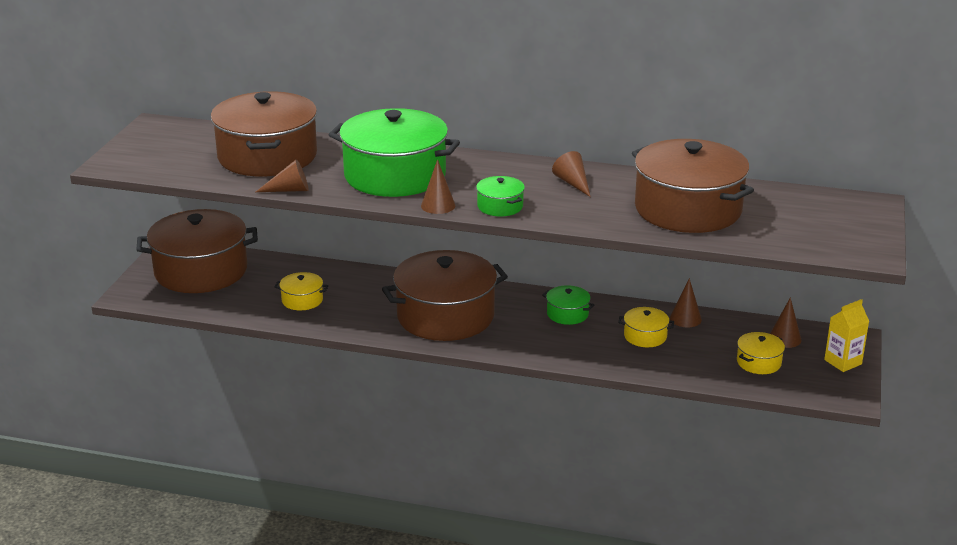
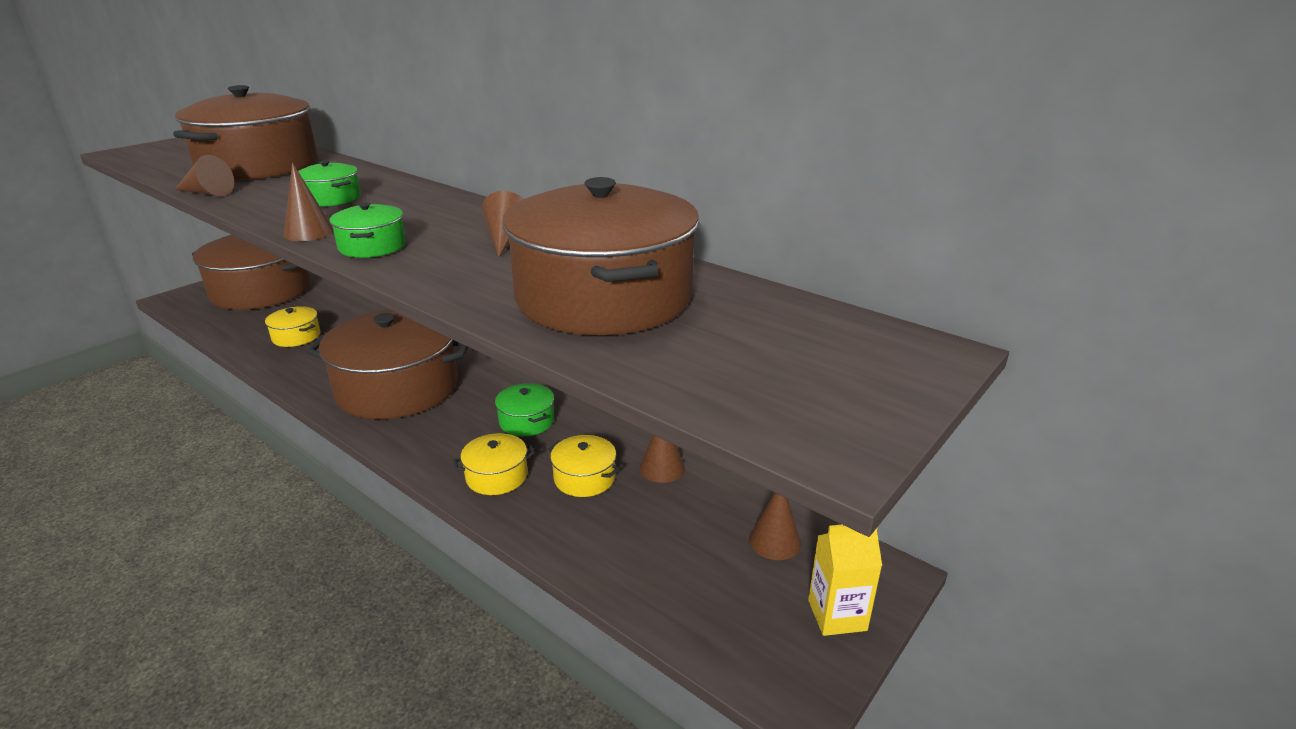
camera: 25 degrees right, 0 degrees up
(395, 175) = (332, 198): green pot -> green pot, size x0.43
(759, 362) = (700, 570): yellow pot -> yellow pot (496, 476)

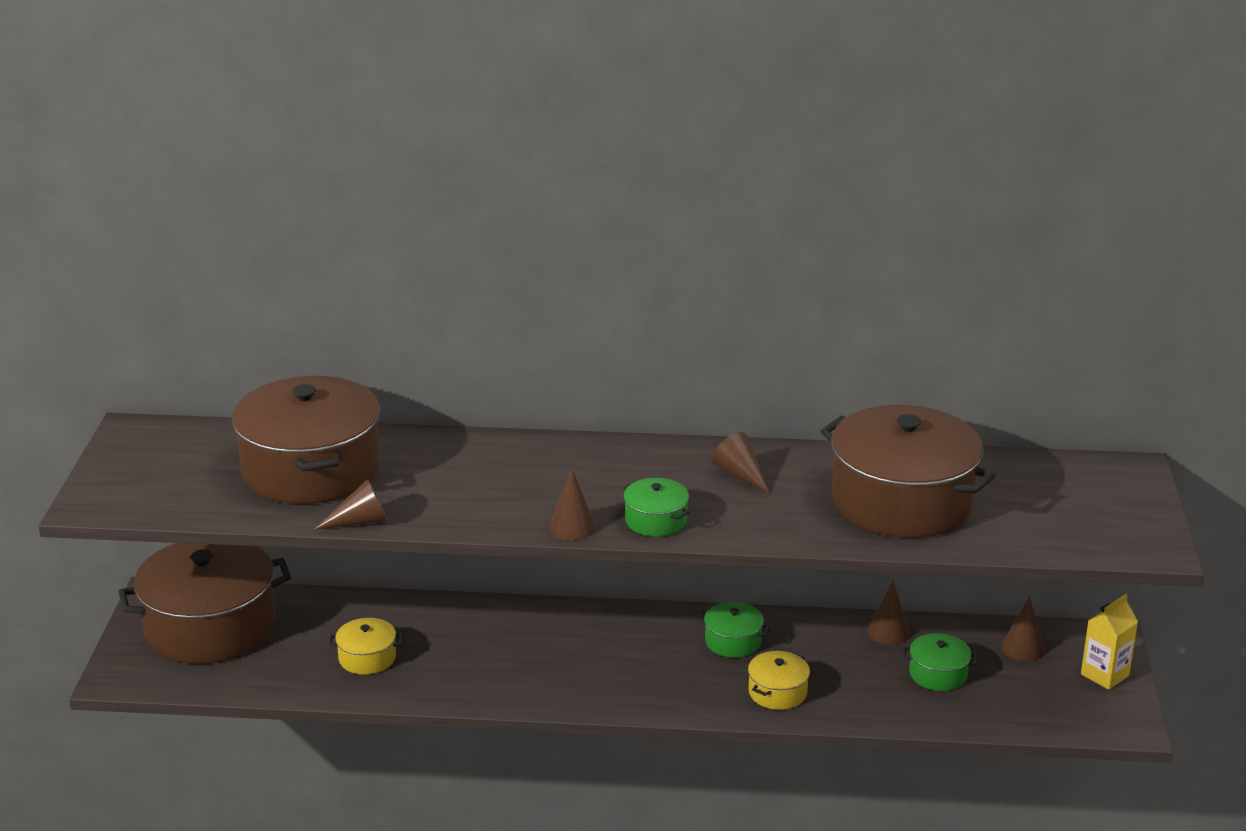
camera: 35 degrees left, 0 degrees up
(332, 198) = (498, 484): green pot -> green pot (938, 674)
(397, 388) = (571, 662): brown pot -> none
(584, 478) = (843, 664): yellow pot -> none

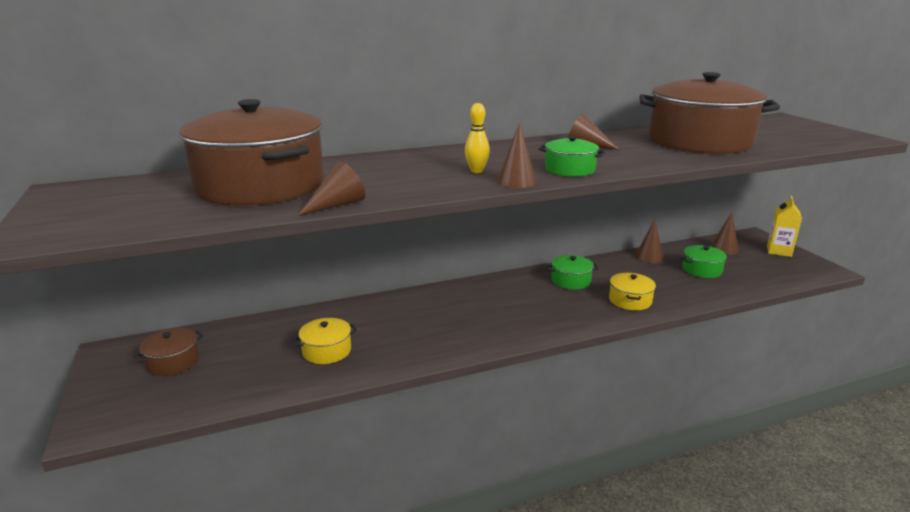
camera: 25 degrees left, 5 degrees down
(210, 627) = (173, 362): brown pot -> brown pot, size x0.43
(550, 497) = (476, 171): none -> yellow bowling pin

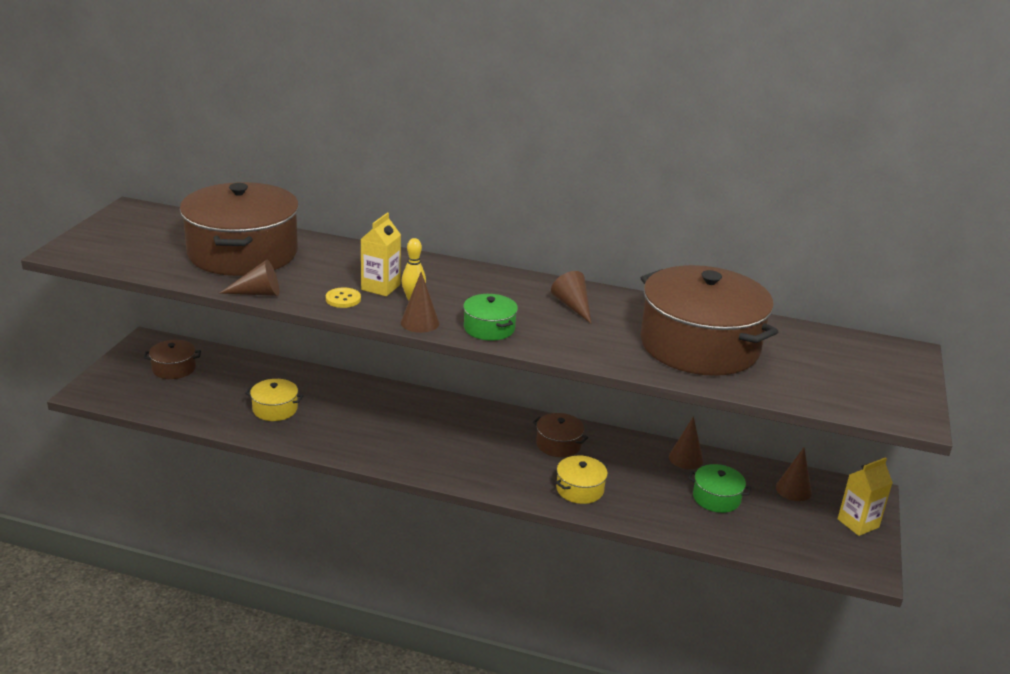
camera: 35 degrees right, 5 degrees up
(423, 186) = (343, 299): none -> yellow button
(435, 172) = (380, 287): none -> yellow carton
(571, 281) = (558, 444): green pot -> brown pot

